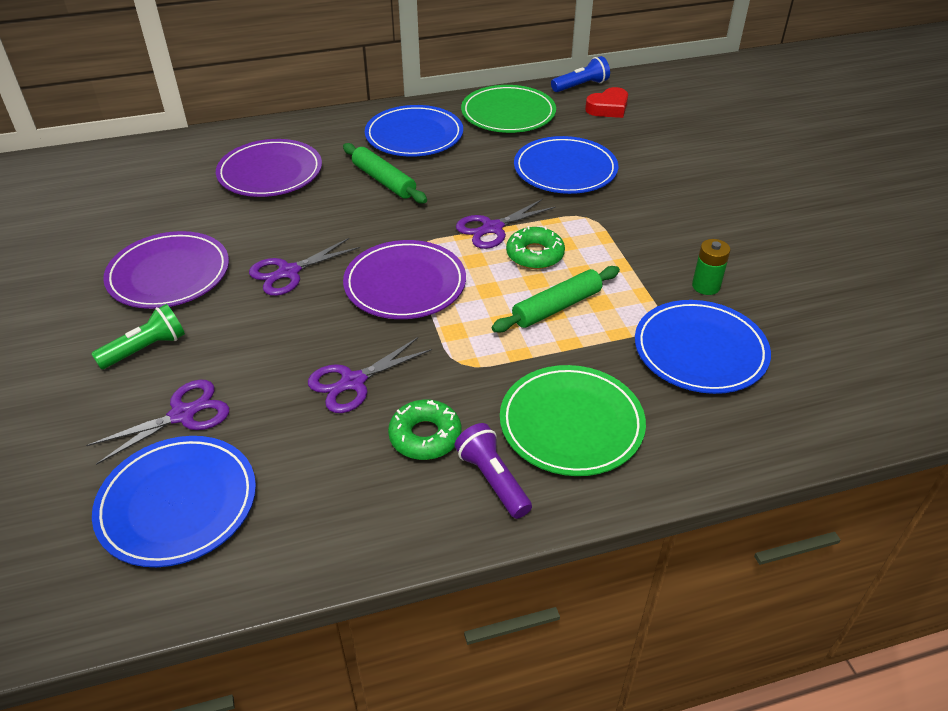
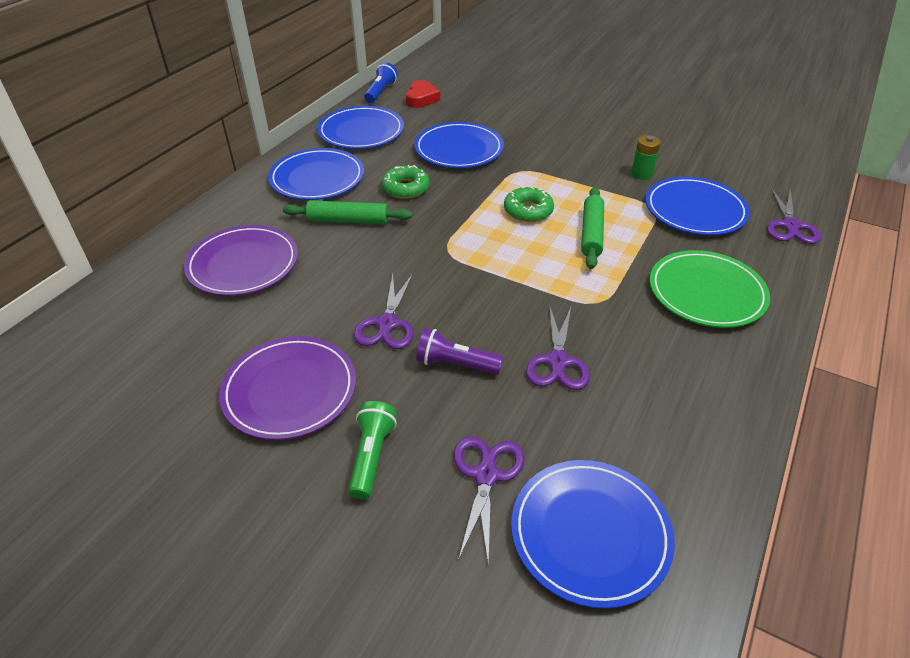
camera: 45 degrees left, 0 degrees up
(405, 284) = (482, 278): purple plate -> none
(425, 436) = (652, 359): green donut -> green donut (405, 188)
(492, 228) = (476, 209): purple scissors -> purple scissors (790, 226)
(493, 480) = (725, 354): purple flashlight -> purple flashlight (455, 364)
(508, 113) = (361, 131): green plate -> blue plate

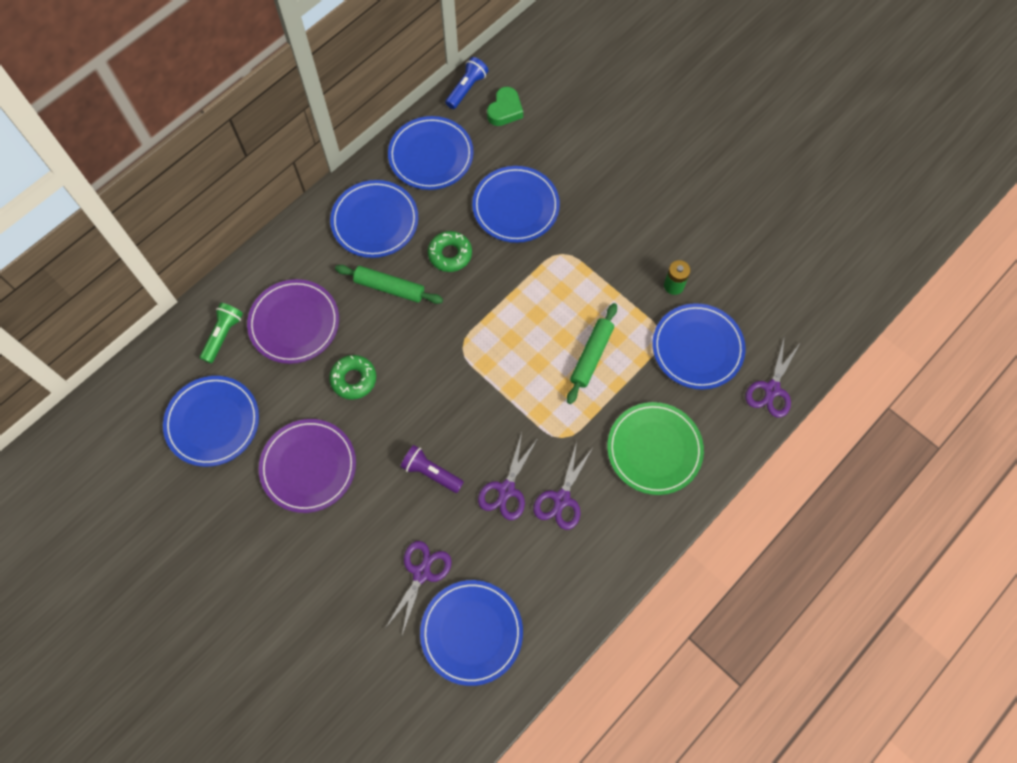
camera: 15 degrees right, 25 degrees up
(147, 371) = (213, 422): none -> blue plate
(372, 456) = (352, 538): green flashlight -> green flashlight (223, 335)
(387, 324) = (392, 419): purple scissors -> purple scissors (561, 499)
(421, 99) = (505, 110): red heart -> green heart
(528, 210) = (548, 312): green donut -> green donut (353, 379)

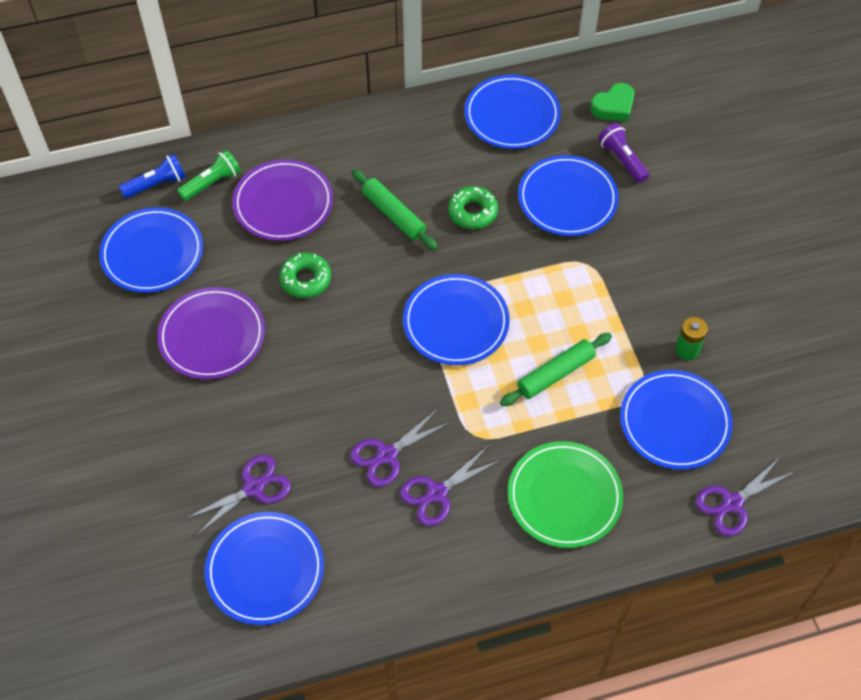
camera: 30 degrees right, 10 degrees down
(375, 221) = (419, 149): blue plate -> blue plate (456, 322)
(431, 472) = (323, 401): purple flashlight -> purple flashlight (622, 159)
(467, 89) = (587, 71): blue flashlight -> blue flashlight (157, 184)

